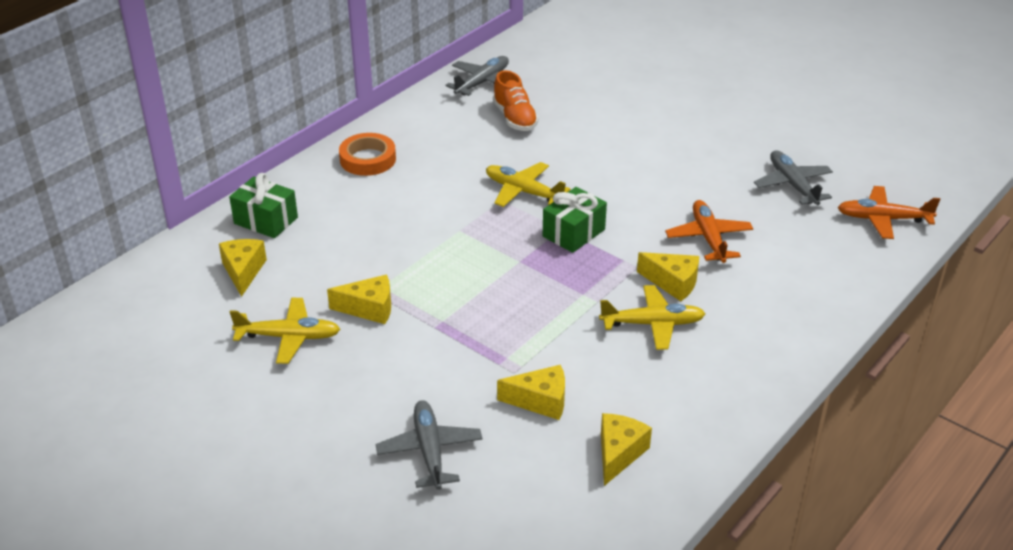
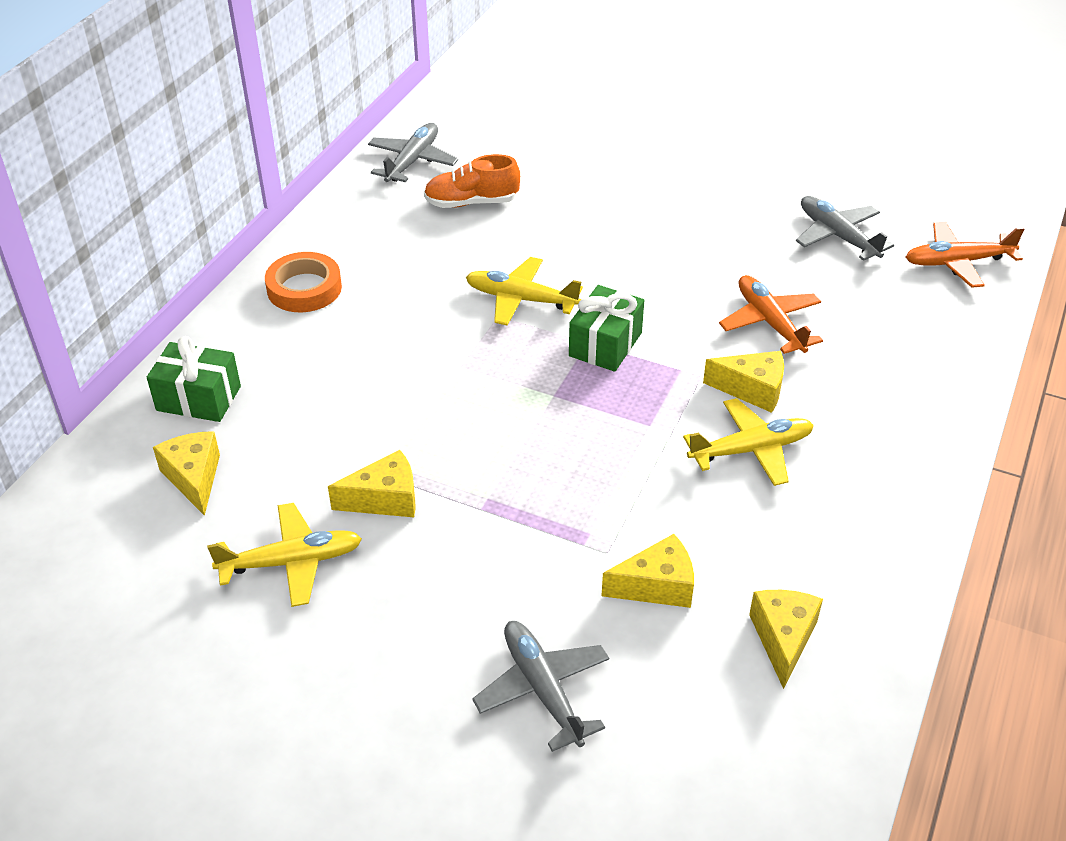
camera: 15 degrees left, 5 degrees up
(515, 118) = (471, 202): orange shoe -> orange shoe turned 120 degrees clockwise

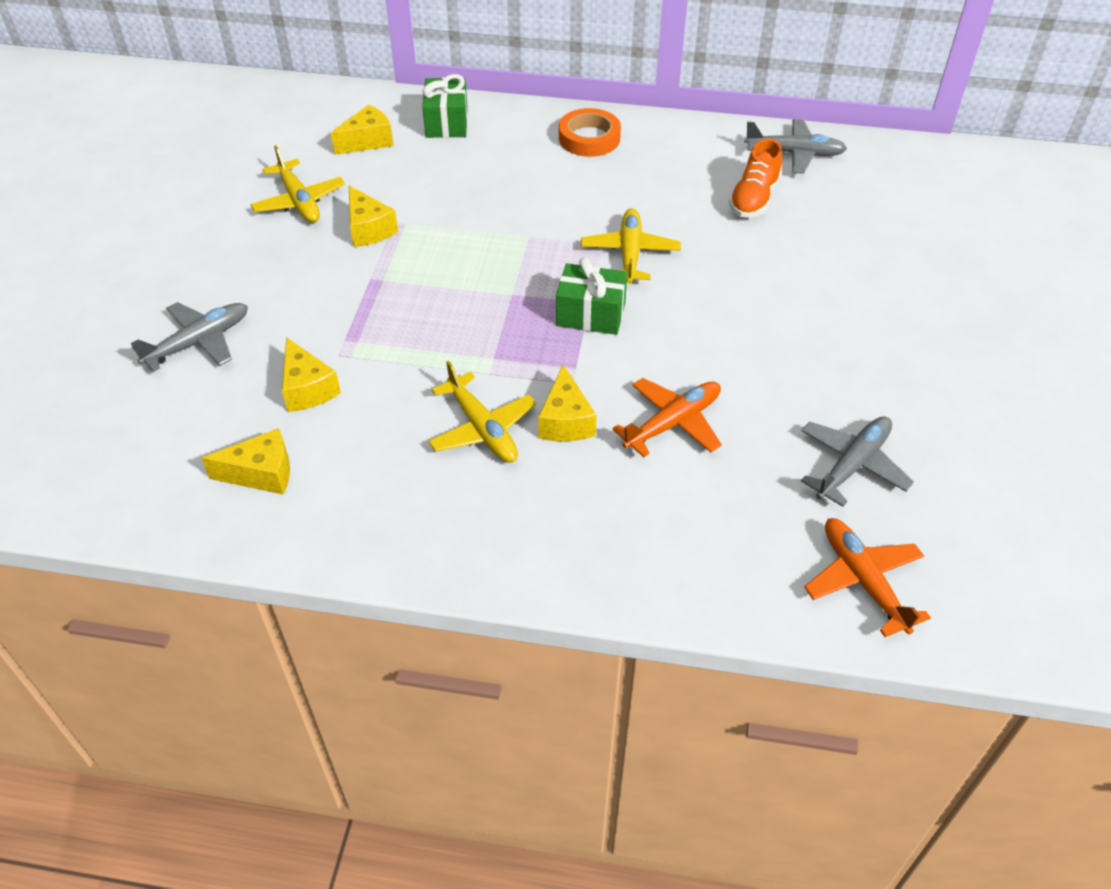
camera: 75 degrees right, 5 degrees up
(471, 202) = (753, 199): orange shoe -> orange shoe turned 135 degrees counterclockwise

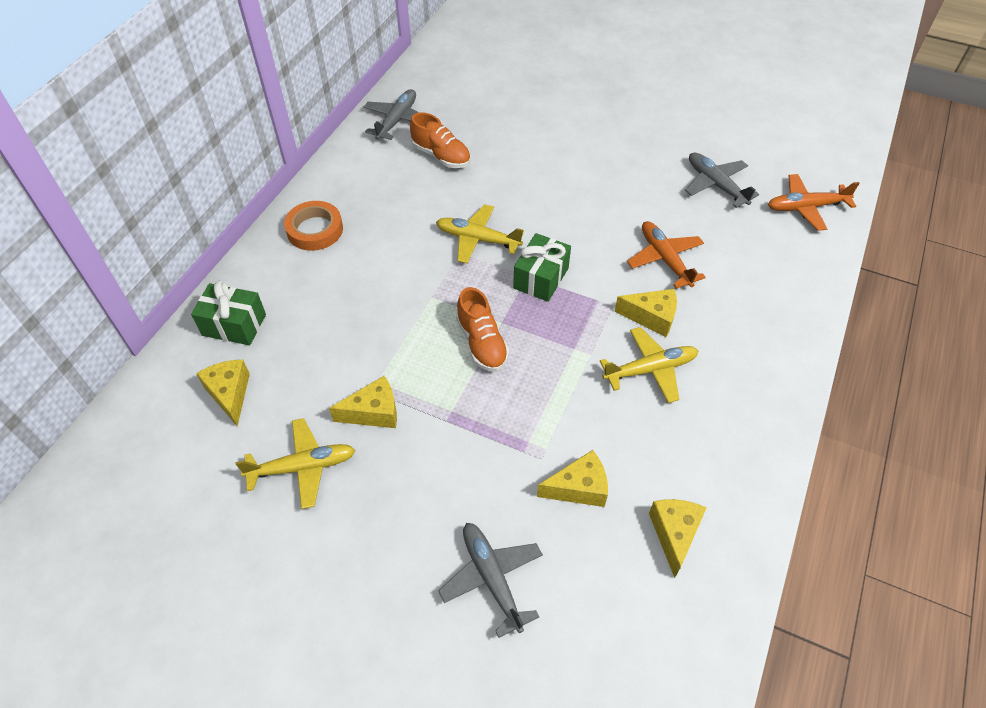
camera: 75 degrees left, 5 degrees up
(477, 284) = (482, 343): none -> orange shoe

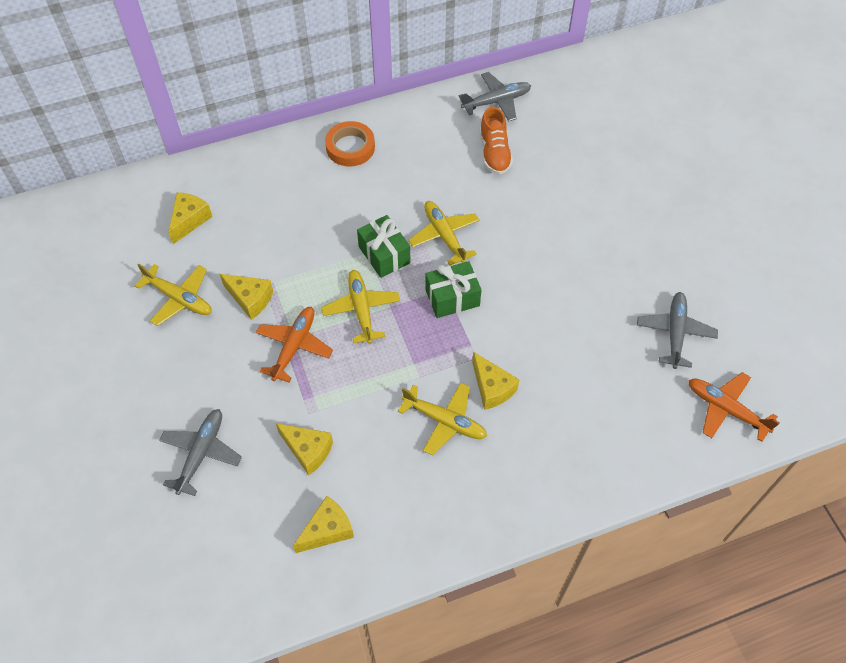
camera: 45 degrees right, 5 degrees up
(234, 325) = (237, 177): green gift -> green gift (384, 255)
(482, 343) = (361, 310): orange shoe -> yellow plane
(665, 259) = (556, 356): orange plane -> orange plane (294, 347)

